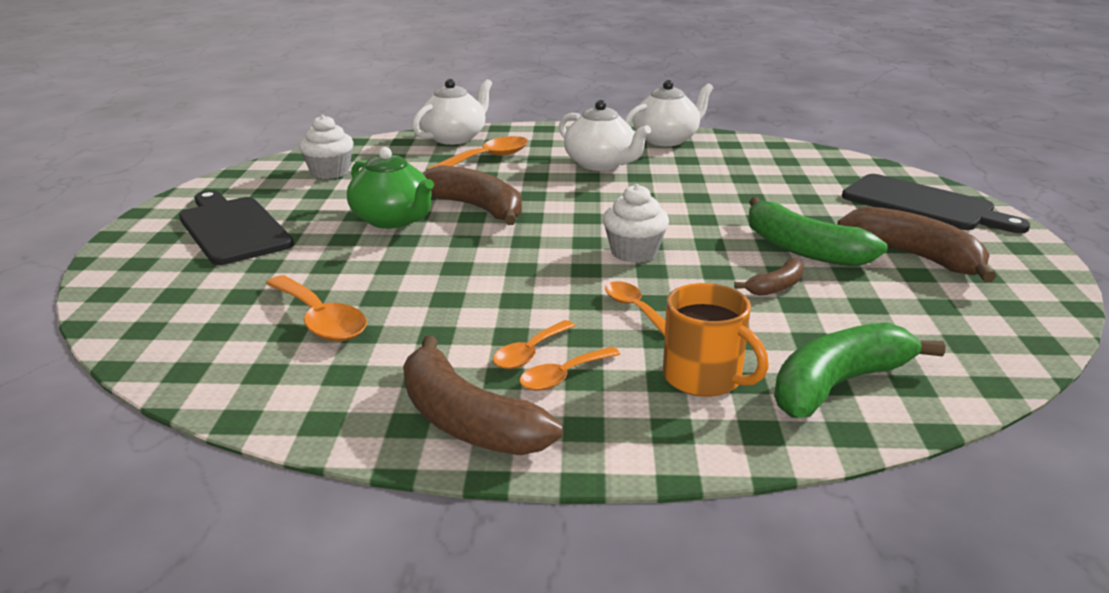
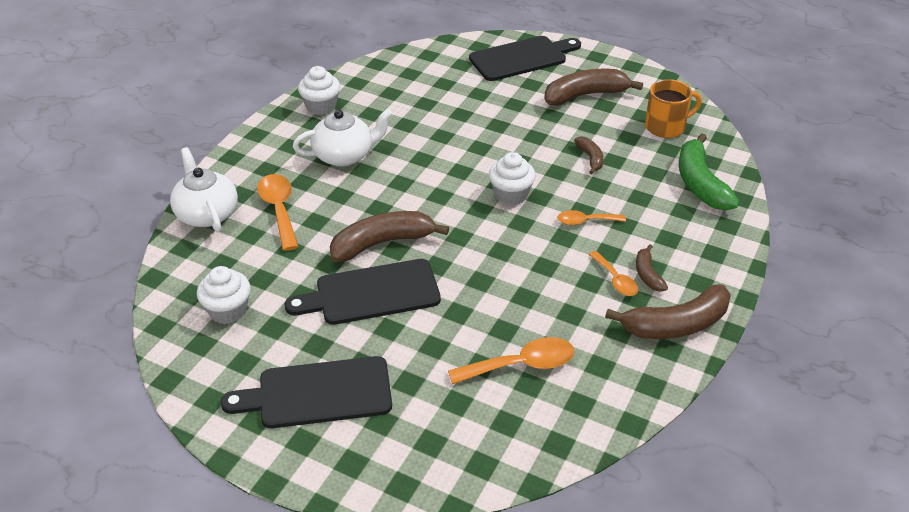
camera: 65 degrees left, 15 degrees up
(393, 220) = (371, 293): green teapot -> black cutting board
(563, 376) = (647, 274): orange spoon -> brown banana
(666, 140) = (321, 106): white teapot -> white cupcake
(704, 378) = (673, 224): orange mug -> orange mug (666, 127)
(803, 249) = (550, 128): green banana -> none

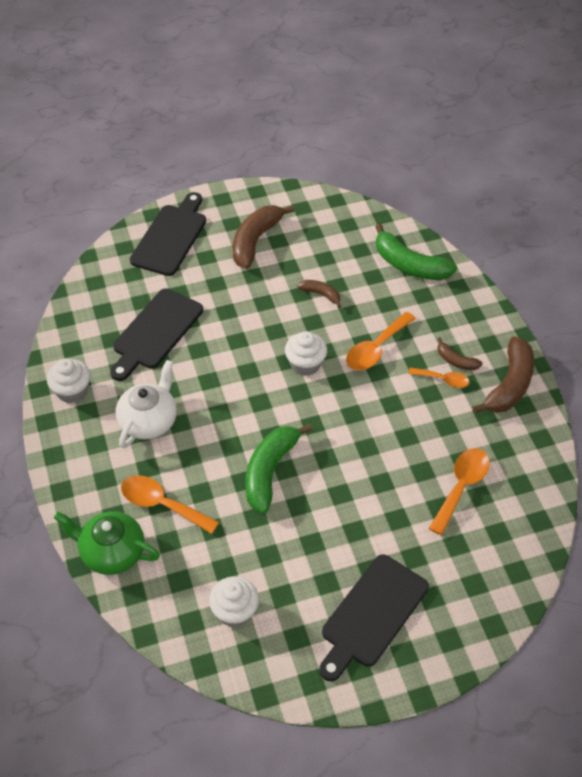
camera: 45 degrees left, 10 degrees up
(207, 214) = (111, 552): white teapot -> green teapot
(371, 293) = (312, 515): black cutting board -> black cutting board (155, 332)
(382, 243) = (270, 471): brown banana -> green banana
(585, 221) = (376, 349): orange spoon -> orange spoon, size x1.62
(666, 127) = (338, 231): orange mug -> none

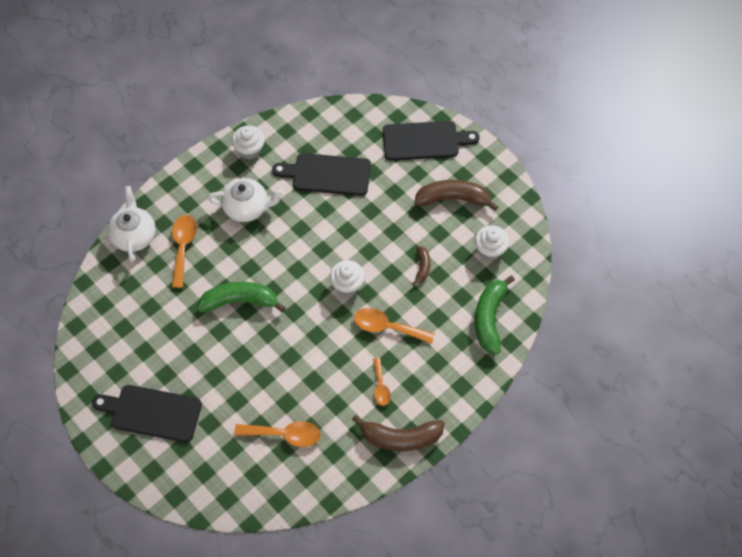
camera: 65 degrees right, 10 degrees up
(111, 552) = (134, 235): green teapot -> white teapot
(235, 611) = (120, 327): white cupcake -> white cupcake (490, 250)
(456, 361) = (405, 389): brown banana -> none

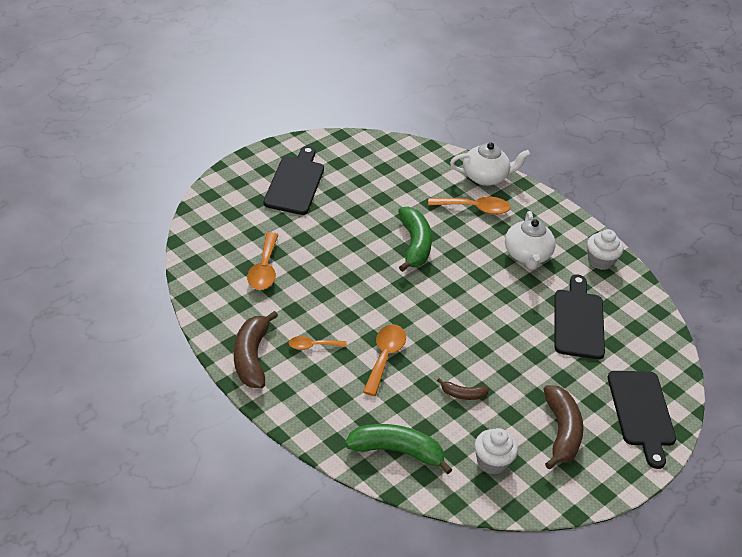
camera: 85 degrees right, 20 degrees down
(347, 284) = (437, 328): white cupcake -> none

